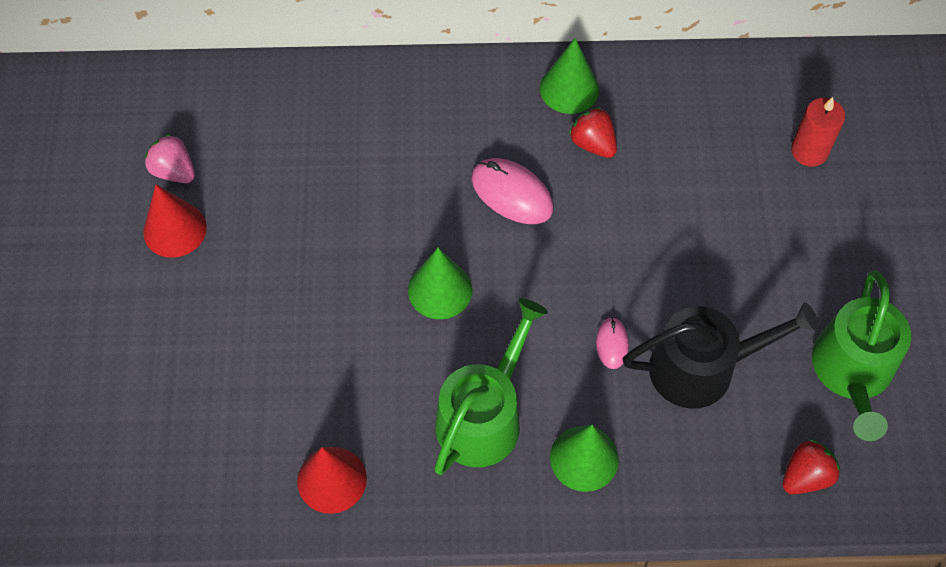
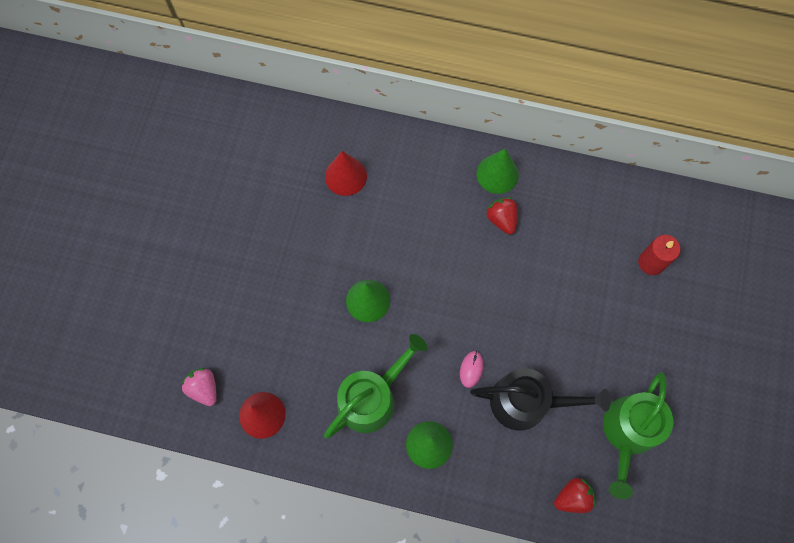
camera: 15 degrees right, 10 degrees up
(174, 171) = (216, 170): pink strawberry -> pink strawberry (204, 388)
(175, 229) = (206, 212): red cone -> red cone (345, 176)
(512, 194) = (435, 243): pink mouse -> none

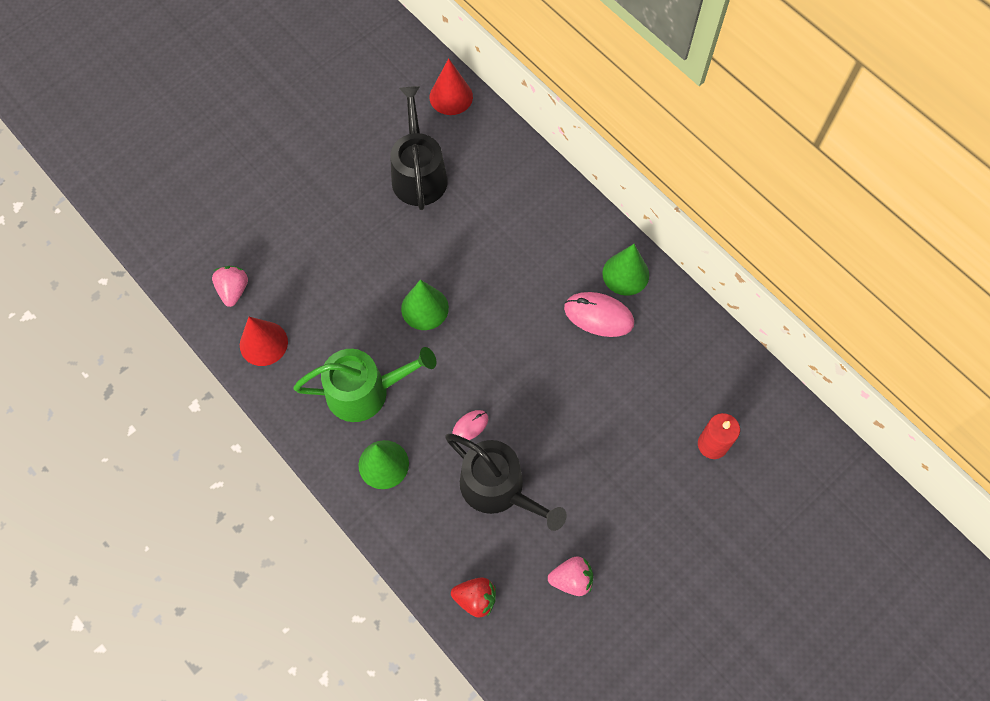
camera: 35 degrees right, 5 degrees down
(281, 195) = (418, 174): none -> black watering can
(345, 176) = (486, 192): red cone -> red cone (451, 96)
(501, 219) = (598, 316): red strawberry -> pink mouse
(628, 432) = (571, 579): green watering can -> pink strawberry

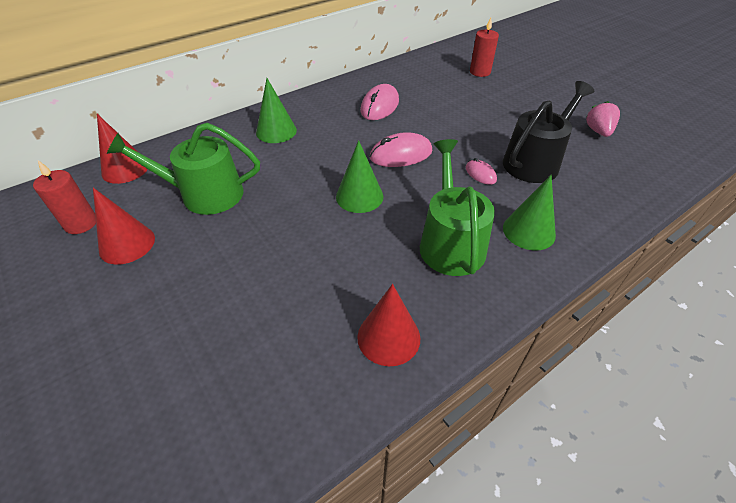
camera: 85 degrees left, 20 degrees down
(233, 290) = (304, 374): pink strawberry -> none
(352, 136) = (127, 244): none -> red cone
(375, 94) = (81, 223): none -> red candle
(418, 174) = (204, 194): black watering can -> green watering can
(475, 599) = (637, 179): red strawberry -> none
(498, 344) = (401, 155): none -> pink mouse
(625, 274) = (346, 93): green cone -> green cone (276, 131)

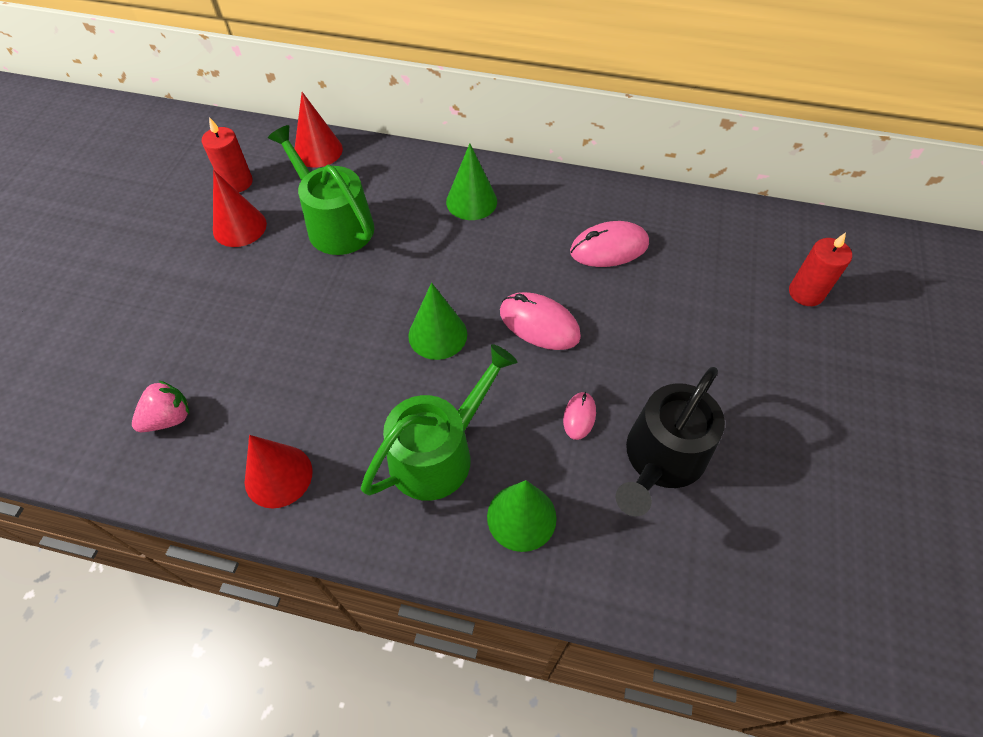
camera: 50 degrees right, 10 degrees up
(534, 162) = (661, 459): black watering can -> black watering can turned 120 degrees clockwise
(598, 131) = (815, 500): pink strawberry -> pink strawberry (169, 418)

